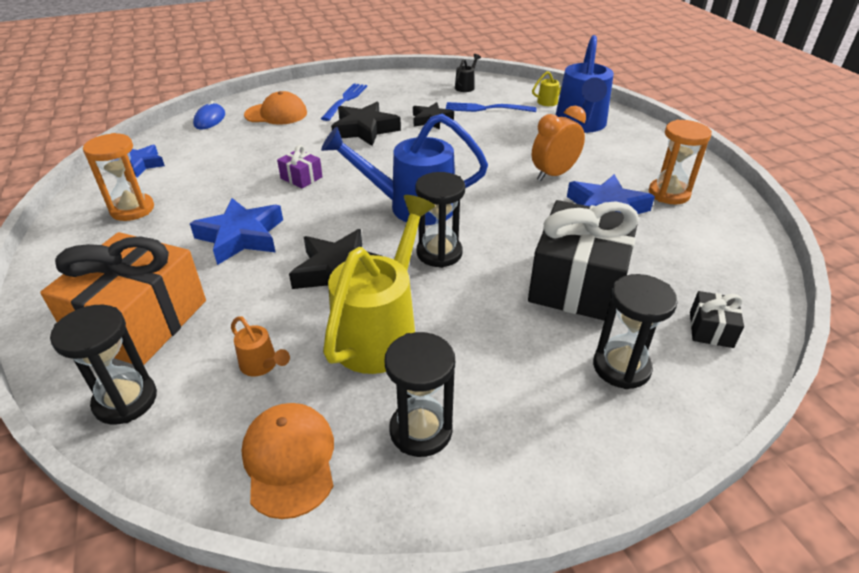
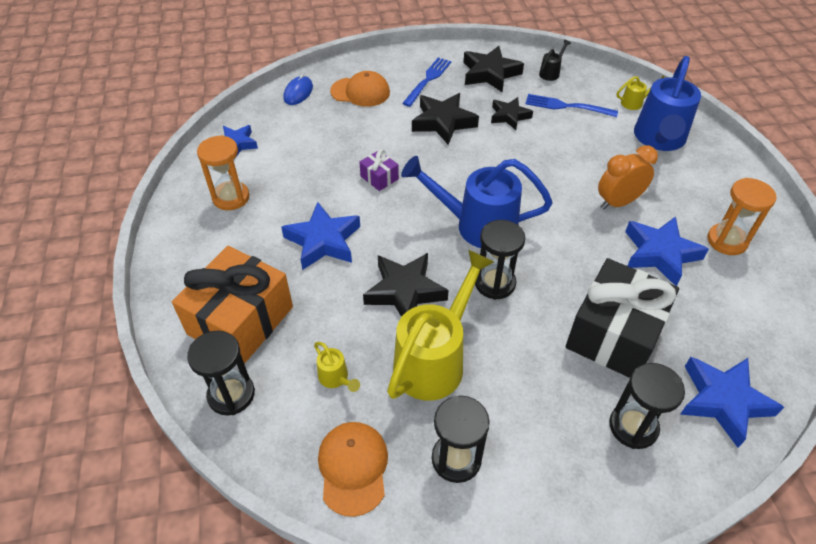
camera: 10 degrees right, 10 degrees up
(262, 365) = (335, 378): orange watering can -> yellow watering can
(407, 91) = (490, 74): none -> black star
(711, 329) = (723, 401): black gift -> blue star

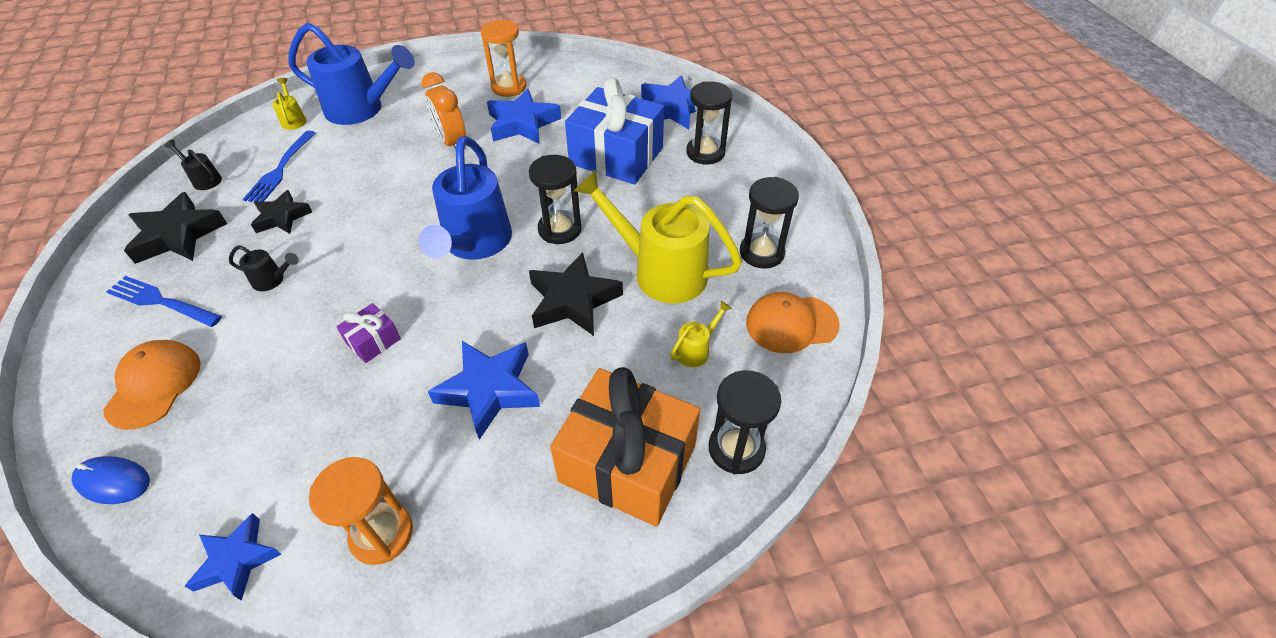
camera: 95 degrees left, 0 degrees up
(443, 122) = (272, 280): black star -> black watering can
(614, 334) = (616, 156): black gift -> blue gift

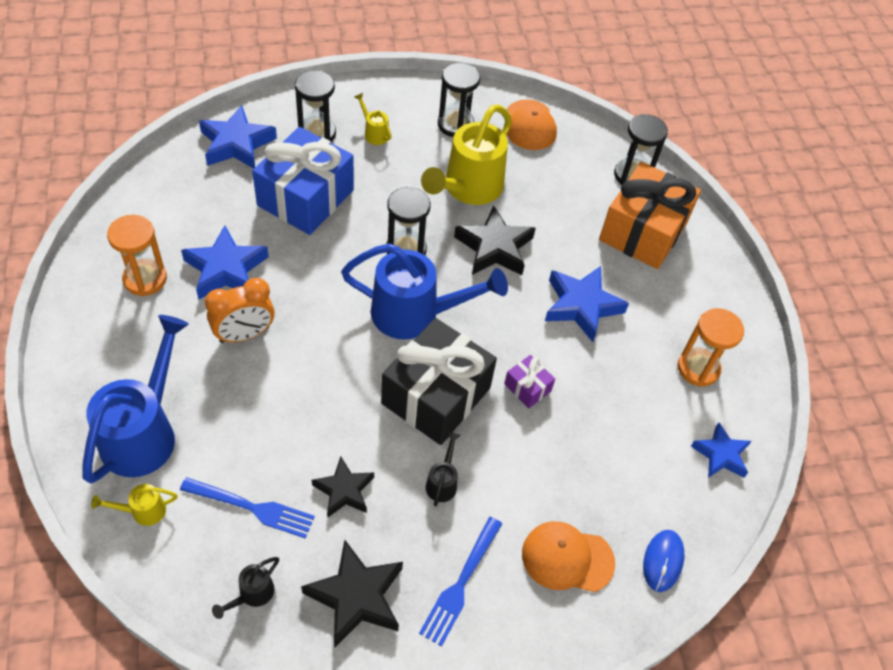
camera: 90 degrees left, 5 degrees up
(373, 267) = (436, 395): none -> black gift
(696, 350) = (550, 181): yellow watering can -> yellow watering can (374, 133)

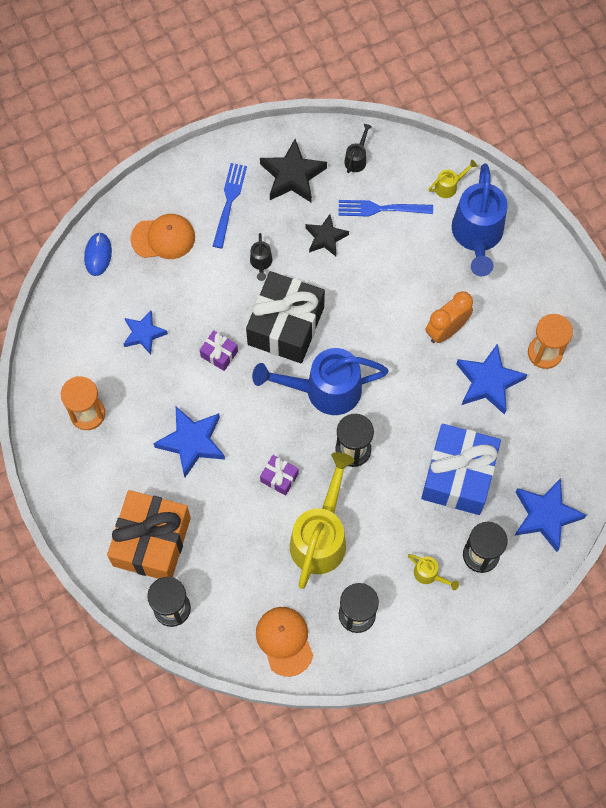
camera: 170 degrees right, 15 degrees up
(494, 248) = (279, 478): black star -> purple gift
(721, 455) = (63, 344): blue star -> blue star (144, 334)

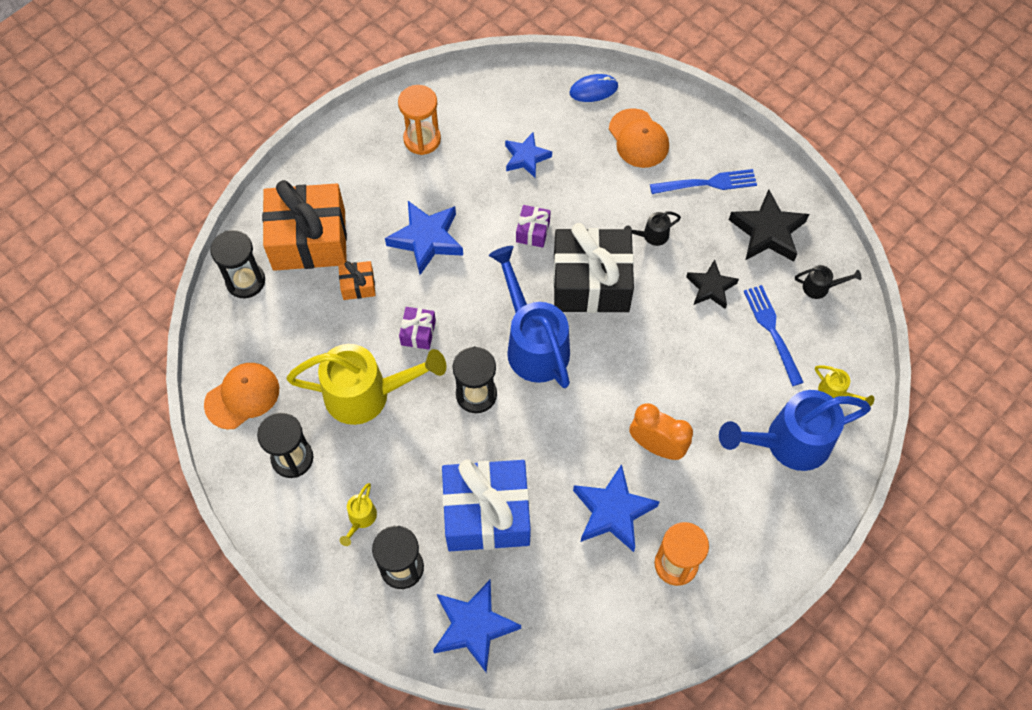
camera: 70 degrees right, 5 degrees down
(214, 513) = (358, 285): none -> orange gift

